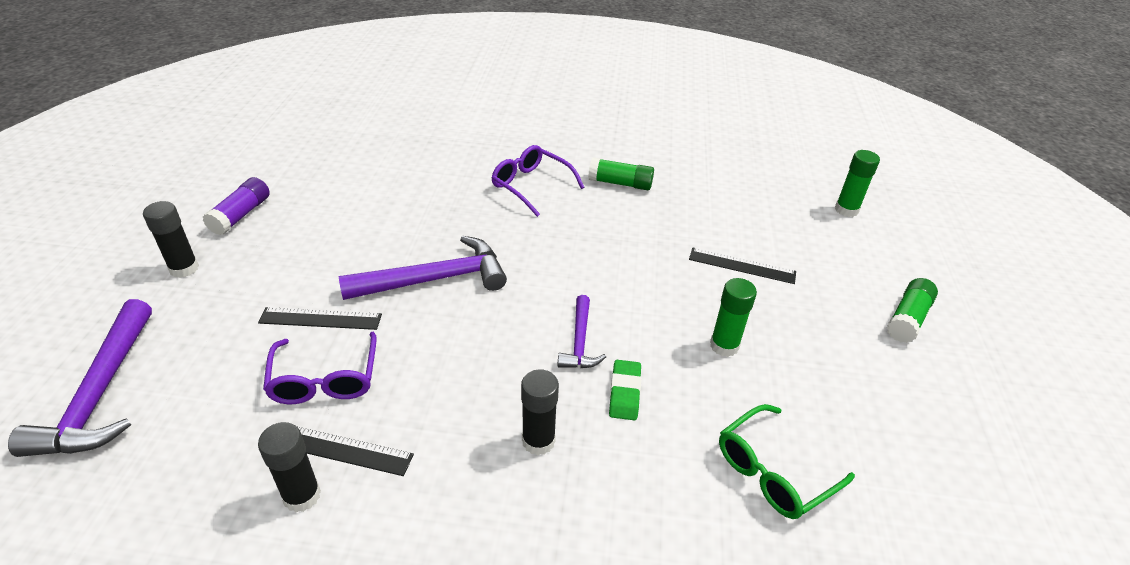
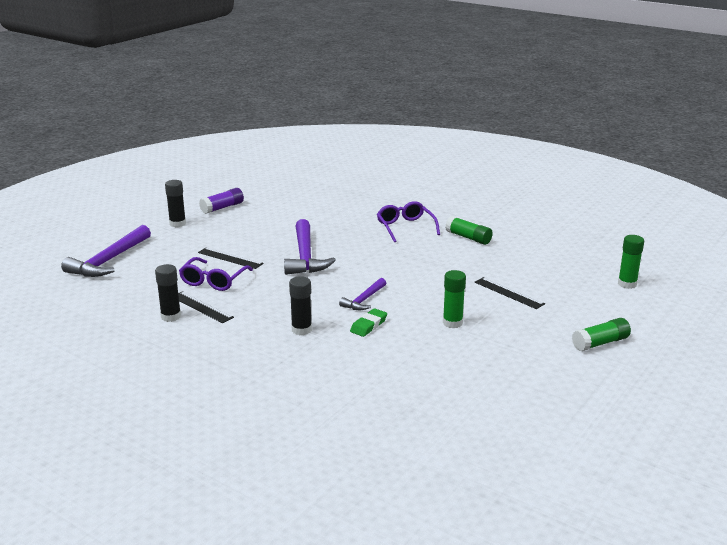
camera: 30 degrees right, 15 degrees down
(435, 279) = (305, 256): purple hammer -> purple hammer turned 75 degrees clockwise
(773, 472) = (422, 376): green glasses -> none

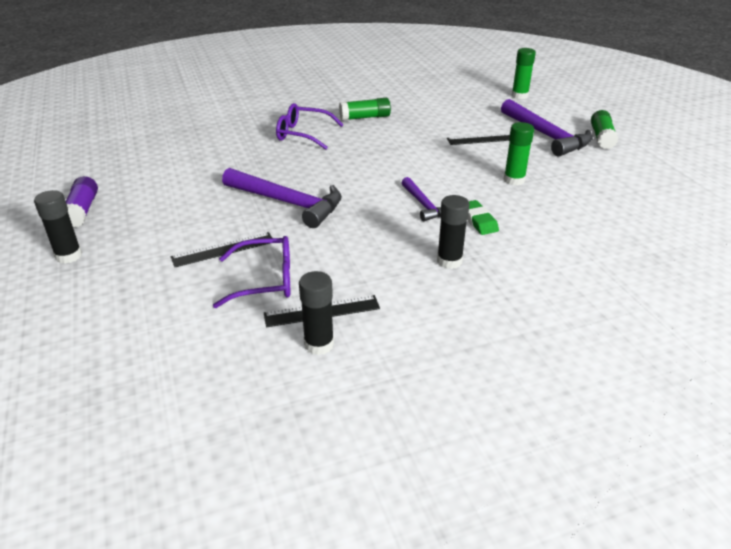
camera: 55 degrees left, 10 degrees up
(109, 261) = (83, 350): purple hammer -> purple hammer (546, 135)
(213, 281) = (265, 280): purple glasses -> purple glasses turned 60 degrees counterclockwise

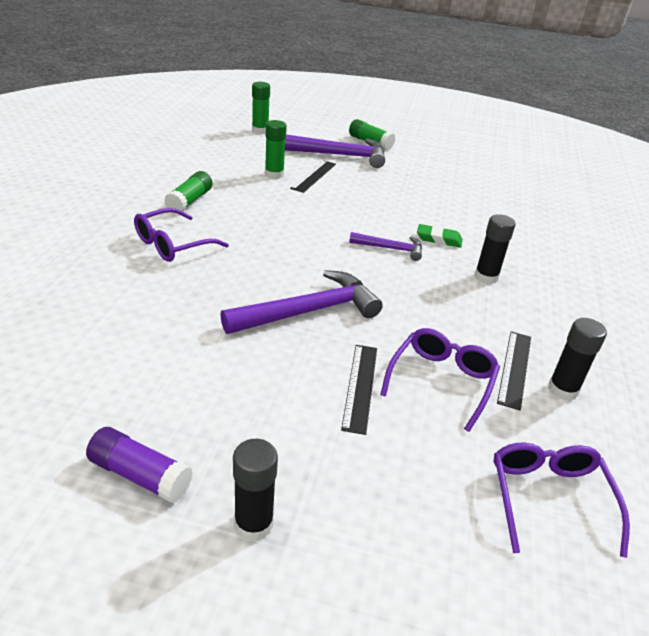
camera: 60 degrees left, 0 degrees up
(172, 365) = (549, 498): none -> purple glasses
(514, 180) = (393, 198): green glue stick -> green glue stick (274, 174)

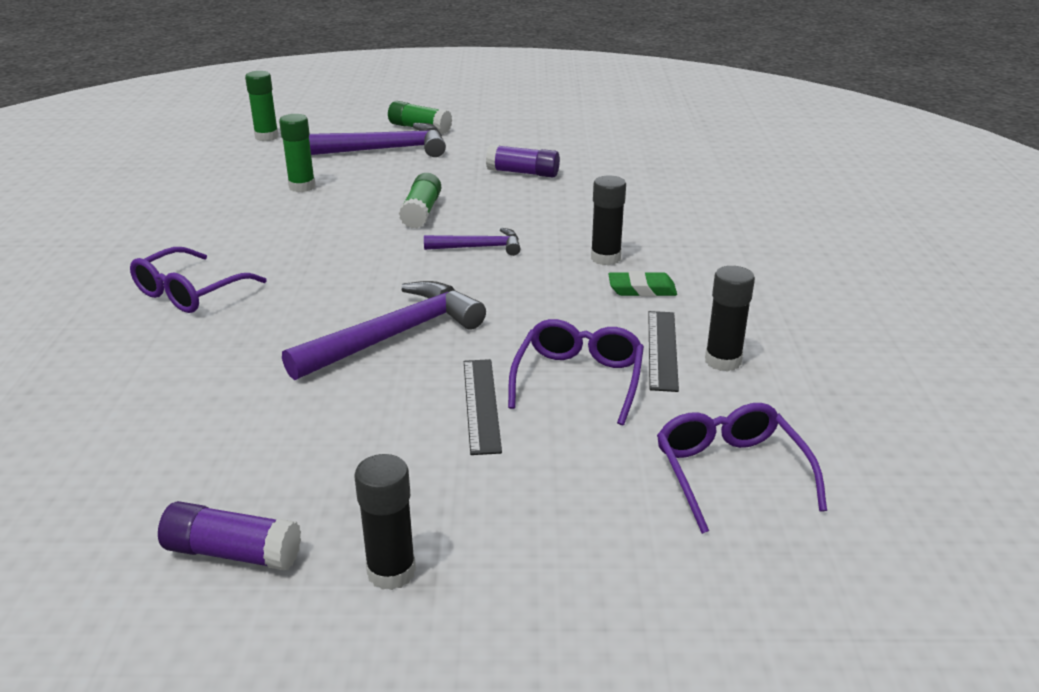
camera: 10 degrees left, 5 degrees down
(190, 201) = (196, 237): green glue stick -> green glue stick (421, 212)
(313, 176) = (356, 180): black ruler -> none
(438, 192) = (523, 173): none -> purple glue stick
(439, 239) = (537, 226): green eraser -> green eraser (642, 289)

